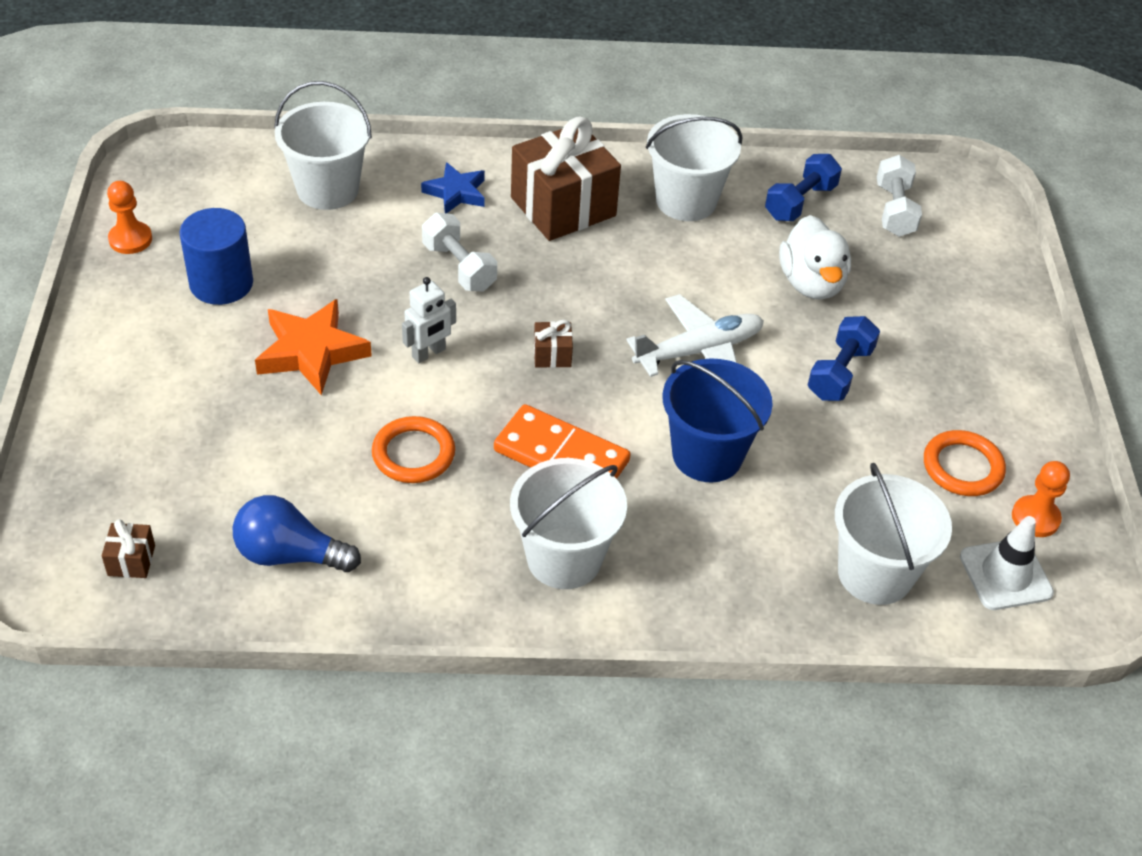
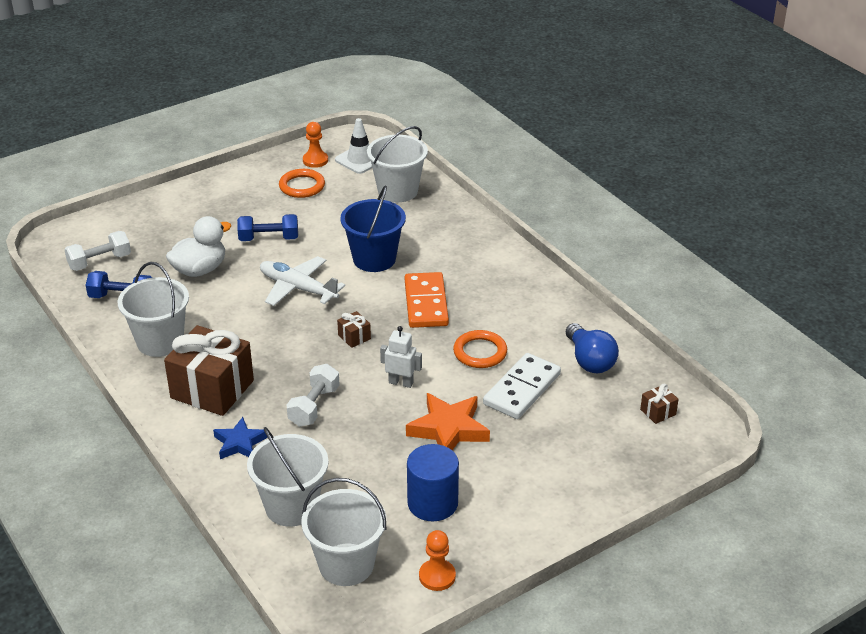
camera: 120 degrees left, 10 degrees down
(309, 453) = (522, 389): none -> white domino
(564, 558) = (489, 276): white bucket -> white bucket (346, 564)

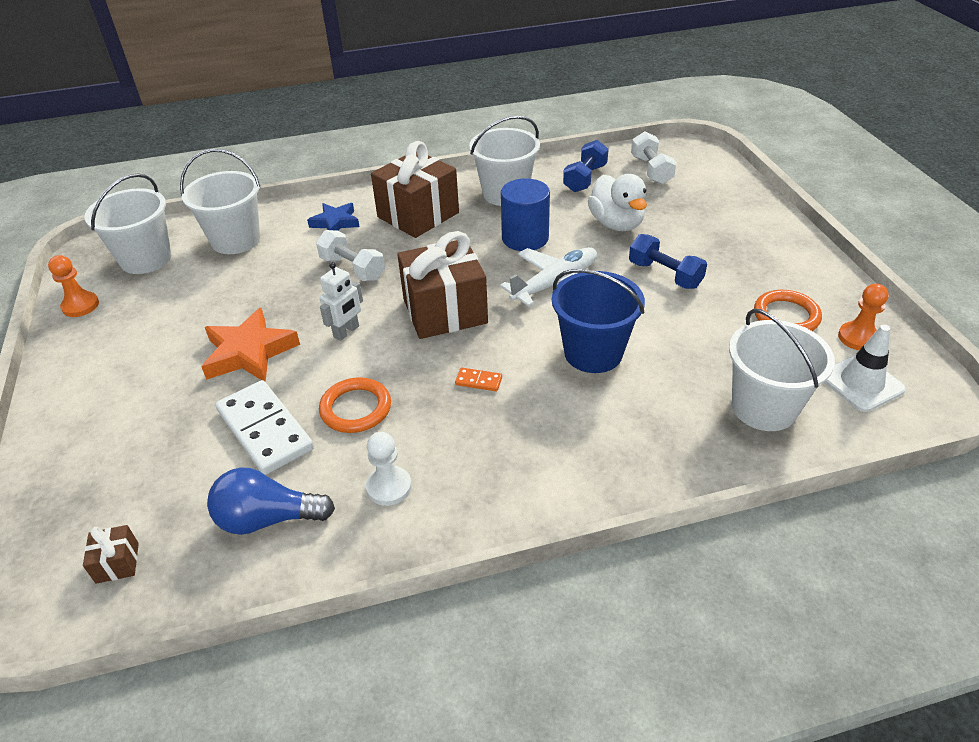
camera: 110 degrees right, 5 degrees up
(269, 239) = (664, 275): blue dumbbell -> blue dumbbell turned 60 degrees counterclockwise
(354, 337) = (445, 311): brown gift -> brown gift, size x2.41
(426, 303) = (478, 381): orange domino -> orange domino, size x0.42
(432, 503) = (163, 320): blue cylinder -> blue cylinder (525, 238)
(537, 318) = (389, 487): none -> white pawn

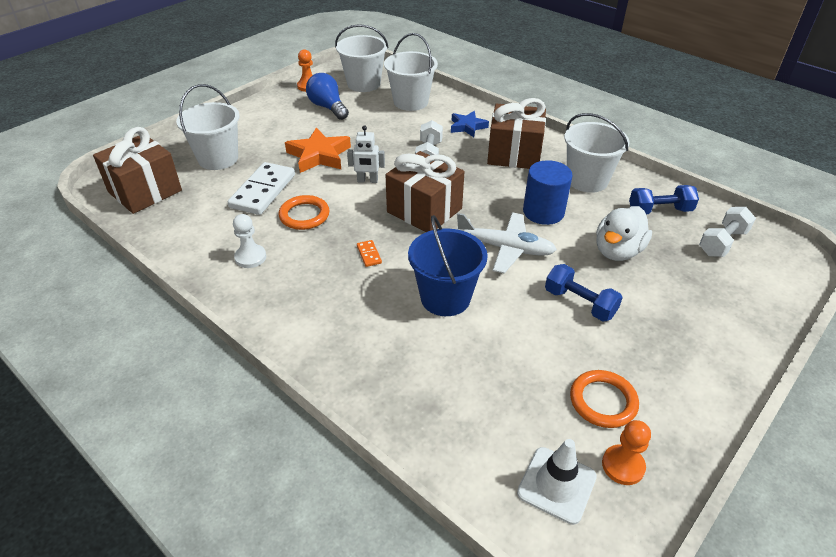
camera: 55 degrees right, 0 degrees up
(117, 563) = (145, 191): brown gift -> brown gift, size x2.41
(268, 519) = (200, 224): blue light bulb -> blue light bulb (328, 107)
(664, 275) = (579, 303): blue dumbbell -> blue dumbbell turned 60 degrees counterclockwise
(764, 407) = (466, 421): white bucket -> white bucket (218, 159)

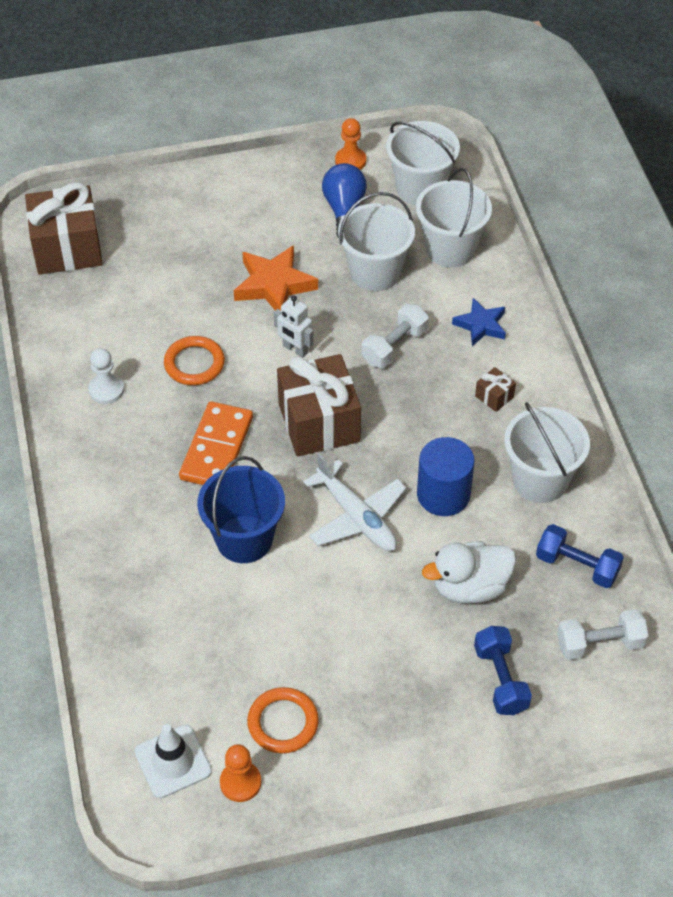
camera: 35 degrees right, 10 degrees up
(218, 159) = (167, 236): white bucket -> white bucket (375, 272)
(263, 191) = (178, 308): white domino -> none
(369, 254) = (216, 448): orange domino -> orange domino, size x2.40
(514, 154) = (494, 396): brown gift -> brown gift, size x0.42
(579, 303) = (365, 620): blue dumbbell -> blue dumbbell (500, 679)

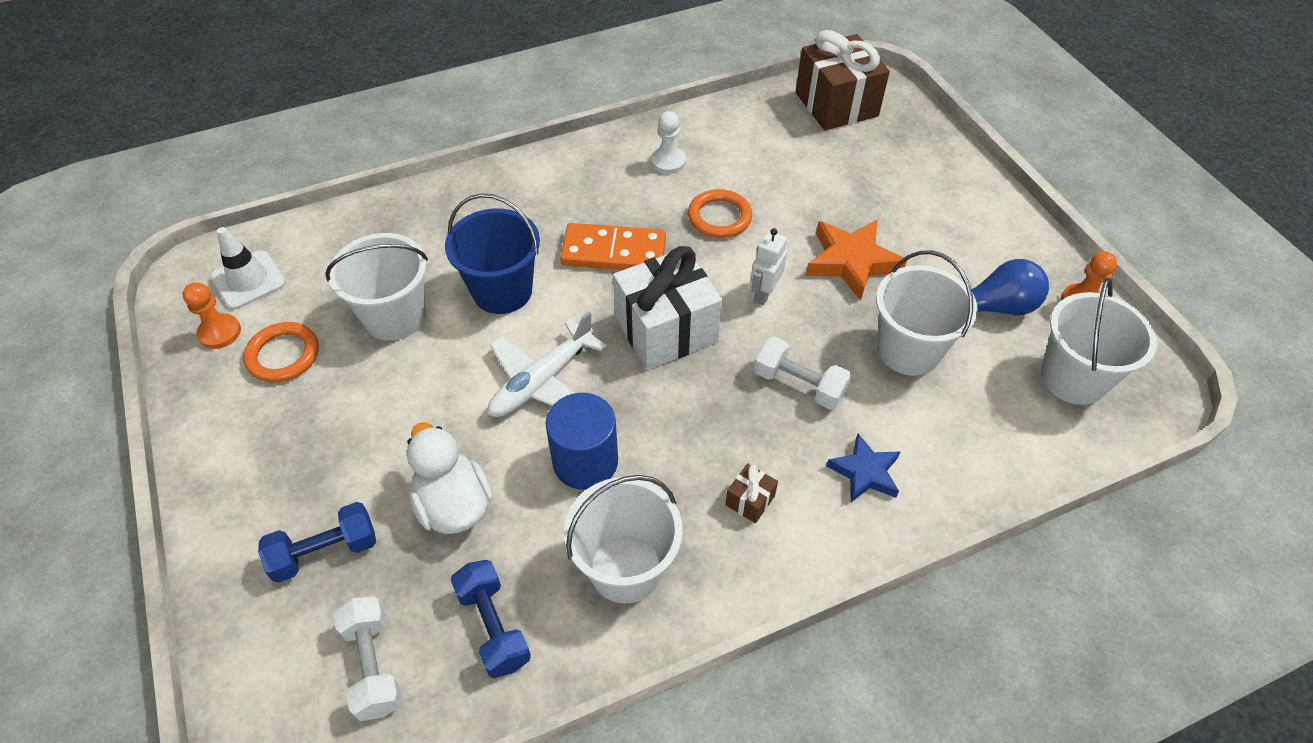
camera: 80 degrees right, 0 degrees up
(319, 423) = (666, 329): brown gift -> white gift
(450, 249) = (983, 423): white bucket -> white bucket (395, 316)
(577, 566) = (493, 626): blue dumbbell -> blue dumbbell turned 45 degrees counterclockwise

